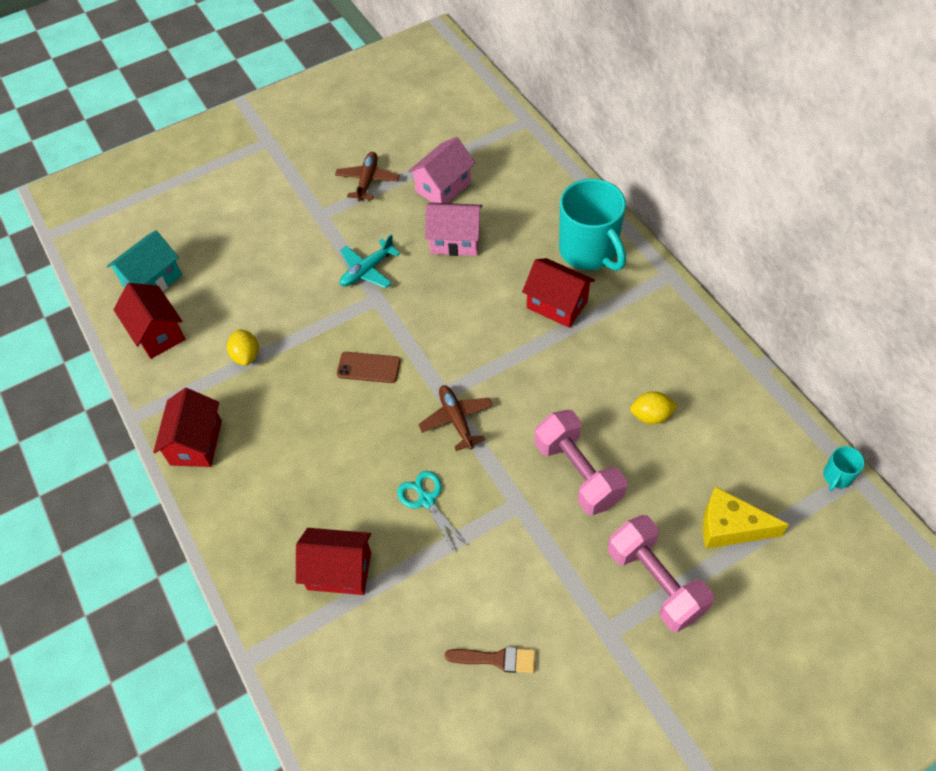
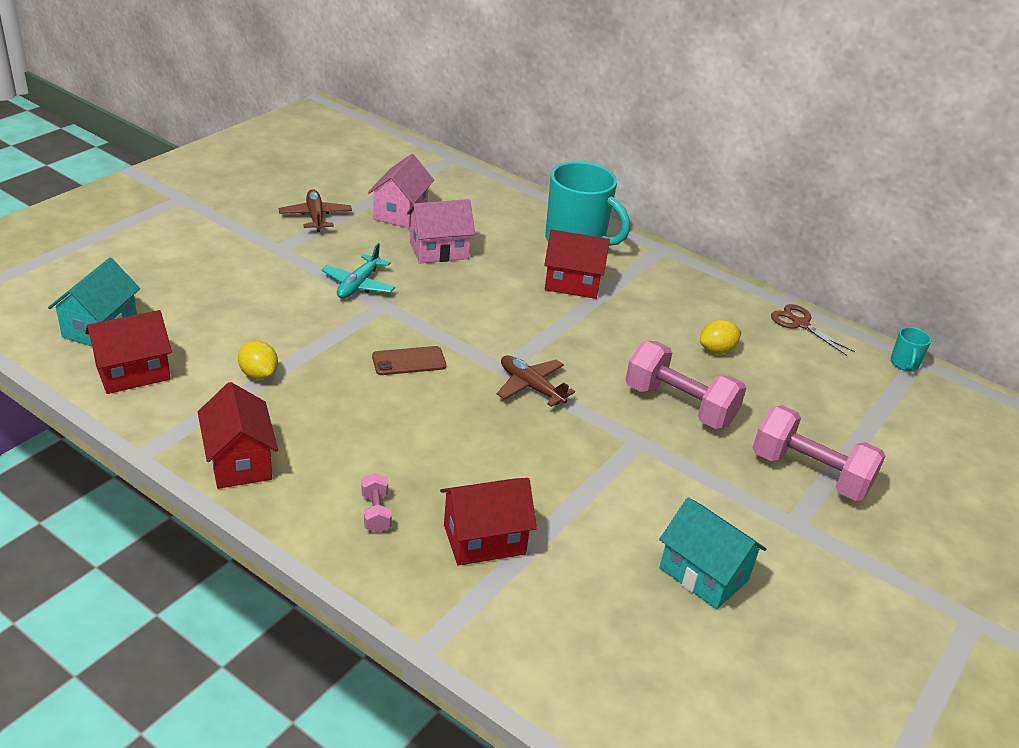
camera: 30 degrees left, 20 degrees down
(157, 333) = (133, 372): red house -> red house turned 60 degrees counterclockwise
(271, 520) = (375, 513): none -> pink dumbbell
(426, 500) = (542, 458): turquoise scissors -> none
(496, 659) = (703, 574): brown brush -> turquoise house
(730, 527) = (844, 418): yellow cheese -> none
(756, 401) = (800, 324): none -> brown scissors

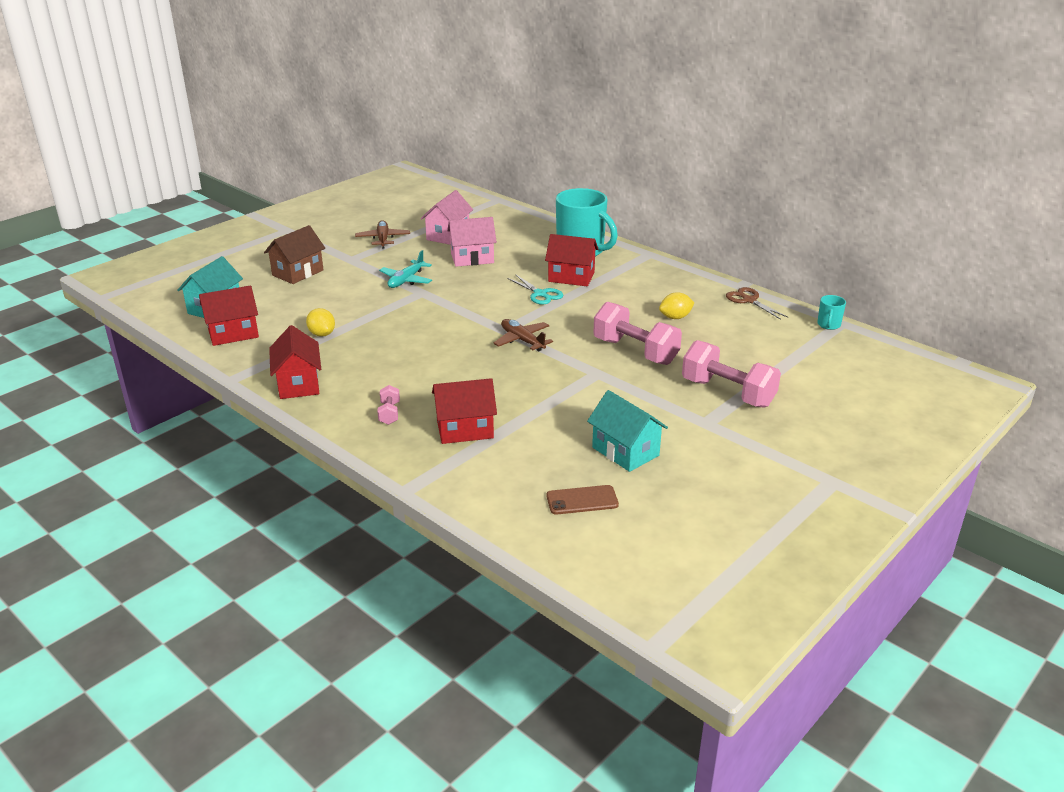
camera: 10 degrees right, 5 degrees down
(208, 270) = (298, 273): none -> brown house
(409, 361) = (433, 326): brown phone -> brown phone (582, 500)
(538, 310) = (540, 294): none -> turquoise scissors

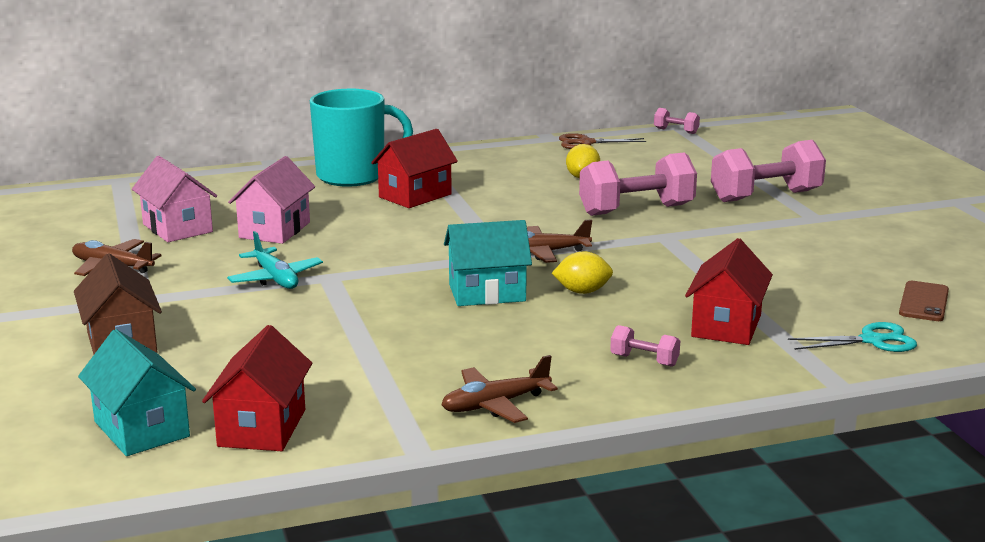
camera: 60 degrees left, 10 degrees down
(298, 384) = (495, 405): red house -> brown plane
(322, 334) = (361, 362): yellow lemon -> yellow lemon (582, 292)
(540, 294) = (435, 219): turquoise scissors -> turquoise scissors (872, 340)
(625, 451) = (842, 262): turquoise house -> turquoise house (487, 293)
(828, 325) = (676, 131): turquoise mug -> pink dumbbell

